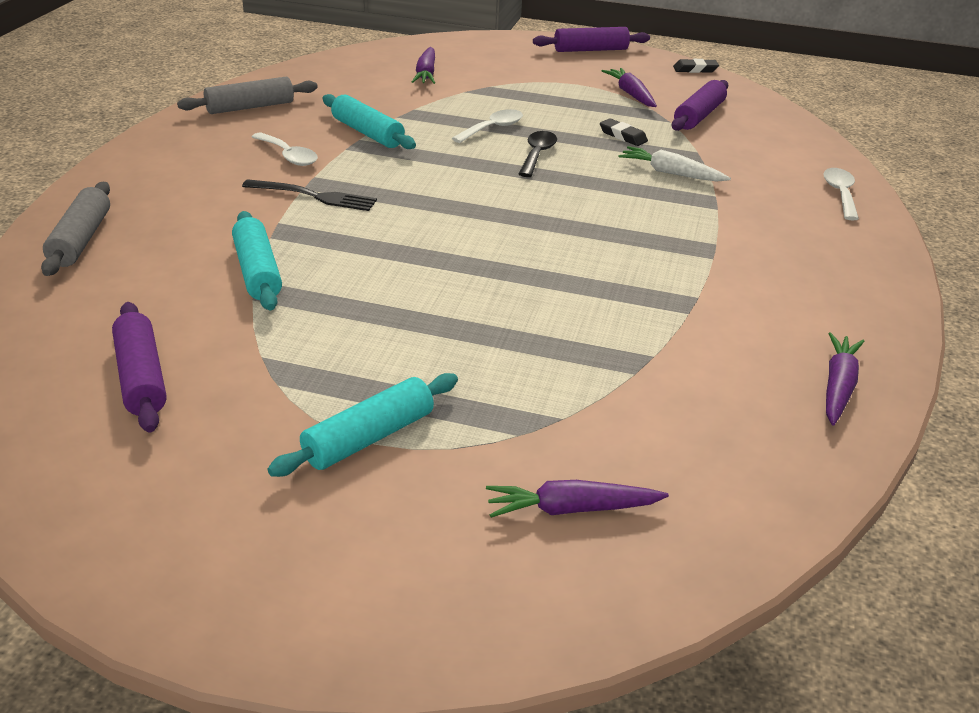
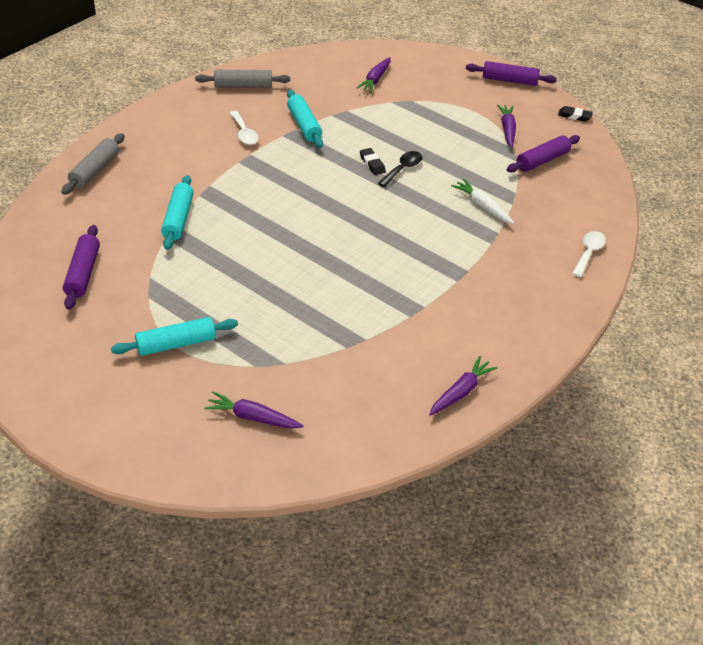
camera: 20 degrees right, 10 degrees up
(315, 196) = (242, 170): black fork -> none
(493, 128) = (388, 139): white spoon -> none
(623, 136) = (473, 166): black eraser -> black eraser (372, 164)

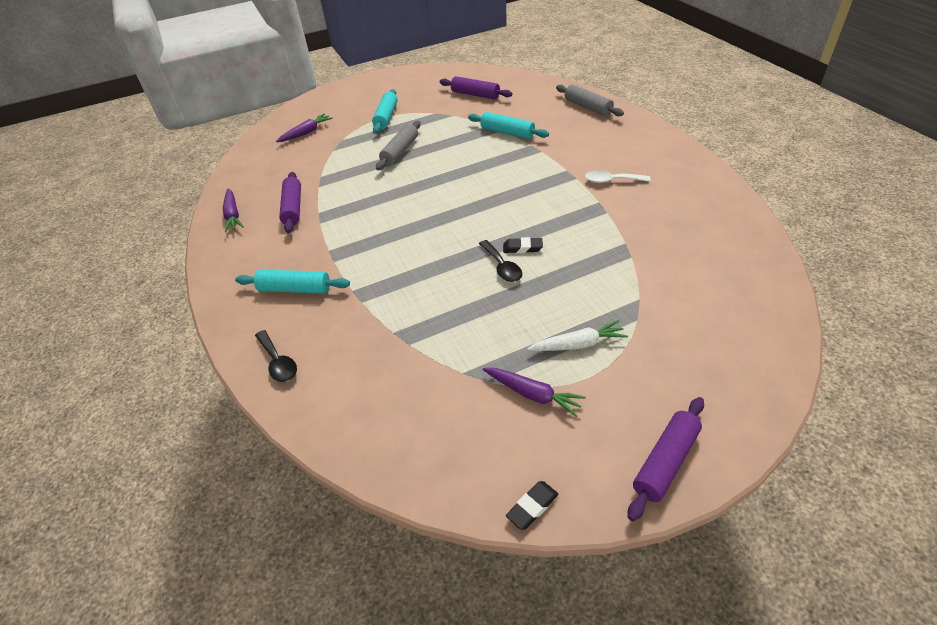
camera: 125 degrees right, 0 degrees up
(243, 86) = (702, 195): grey rolling pin -> grey rolling pin (400, 151)
(304, 125) = (612, 219): turquoise rolling pin -> turquoise rolling pin (295, 289)
(375, 79) = (698, 301): purple carrot -> none
(482, 206) = (406, 306): white carrot -> white carrot (578, 344)
(542, 160) = (449, 401): purple rolling pin -> purple rolling pin (293, 208)
(588, 253) = (278, 362): white spoon -> black spoon

